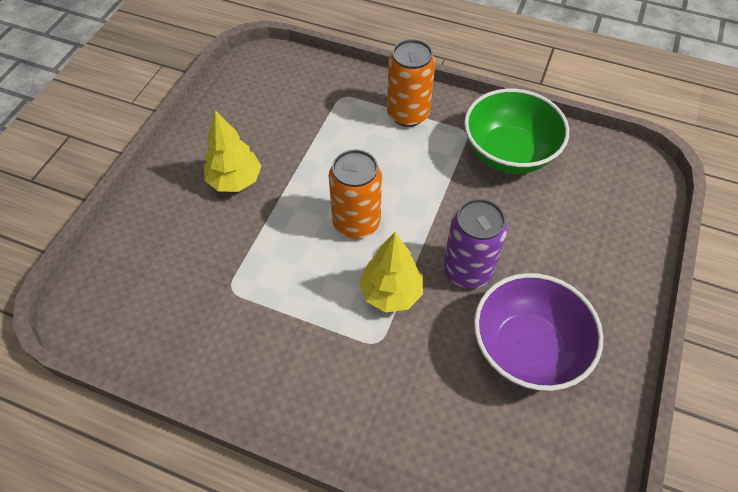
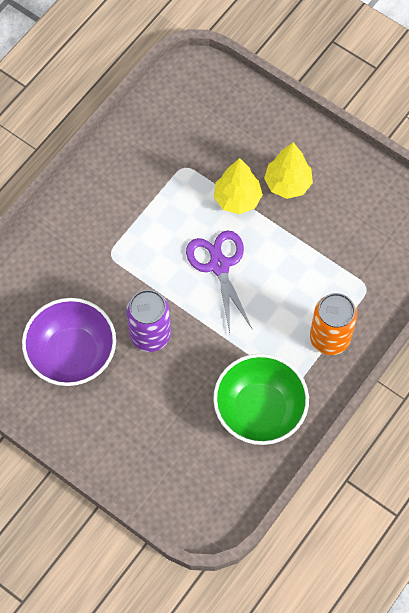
camera: 105 degrees right, 10 degrees up
(356, 222) = (219, 265): orange can -> purple scissors
(391, 293) = (147, 274): yellow tree -> yellow tree (237, 199)

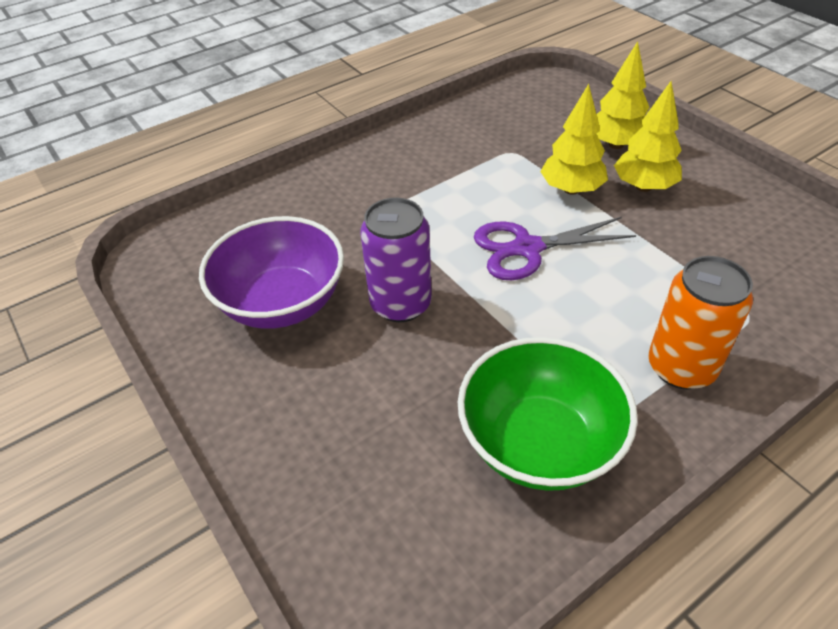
camera: 20 degrees right, 20 degrees down
(219, 265) = (527, 248): purple scissors -> purple scissors turned 105 degrees counterclockwise
(261, 140) = (616, 144): none -> yellow tree

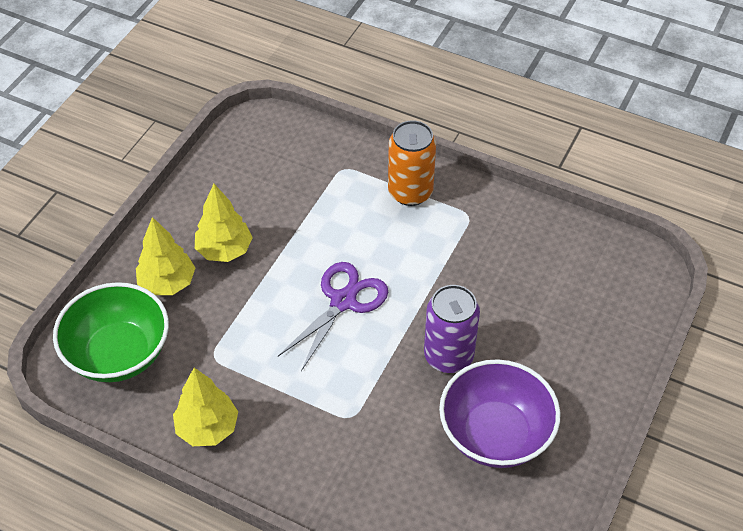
camera: 120 degrees left, 5 degrees up
(527, 248) = (343, 301): purple scissors -> purple scissors turned 105 degrees counterclockwise
(539, 443) = (510, 241): green bowl -> green bowl (118, 354)
(571, 189) = (252, 296): yellow tree -> yellow tree (207, 428)

